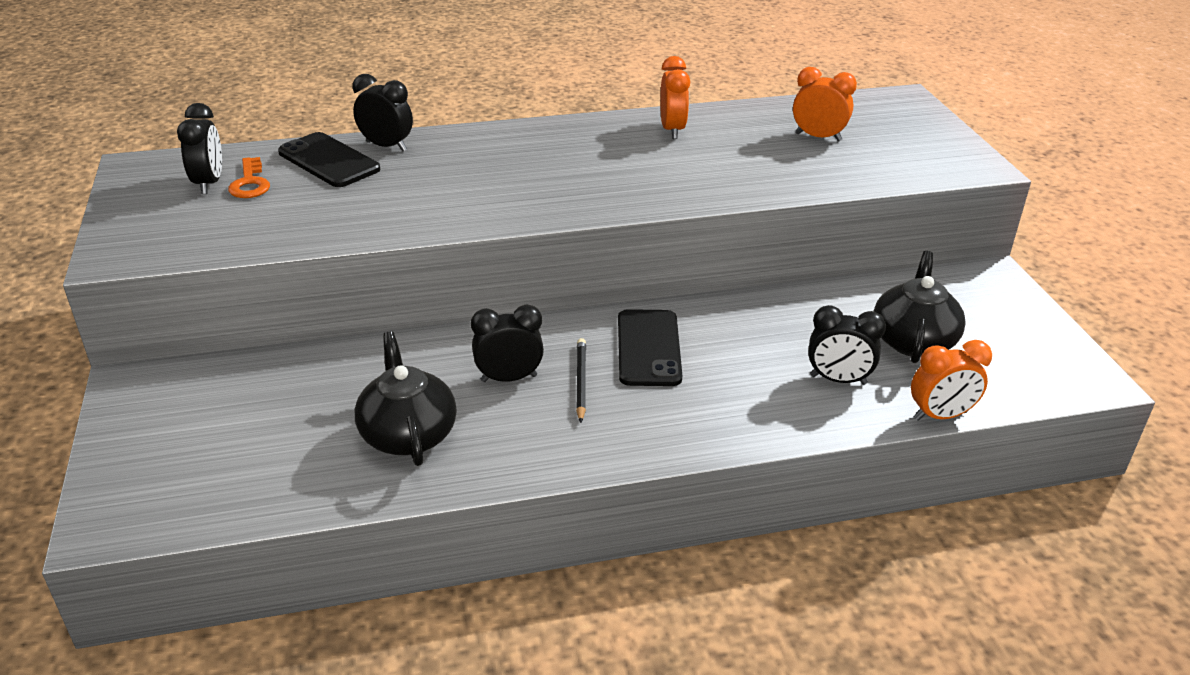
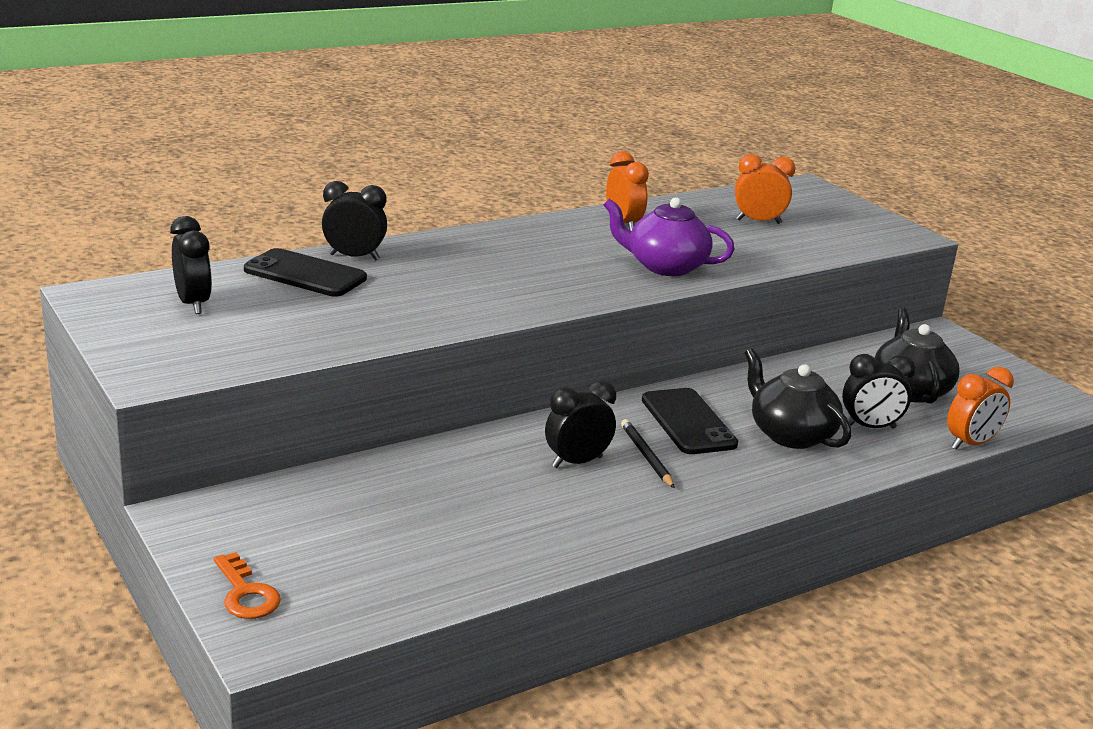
camera: 20 degrees left, 10 degrees down
(250, 183) = (238, 300): orange key -> orange key (246, 593)
(408, 434) = (515, 520): black teapot -> black teapot (790, 434)
(679, 182) = (665, 266): none -> purple teapot

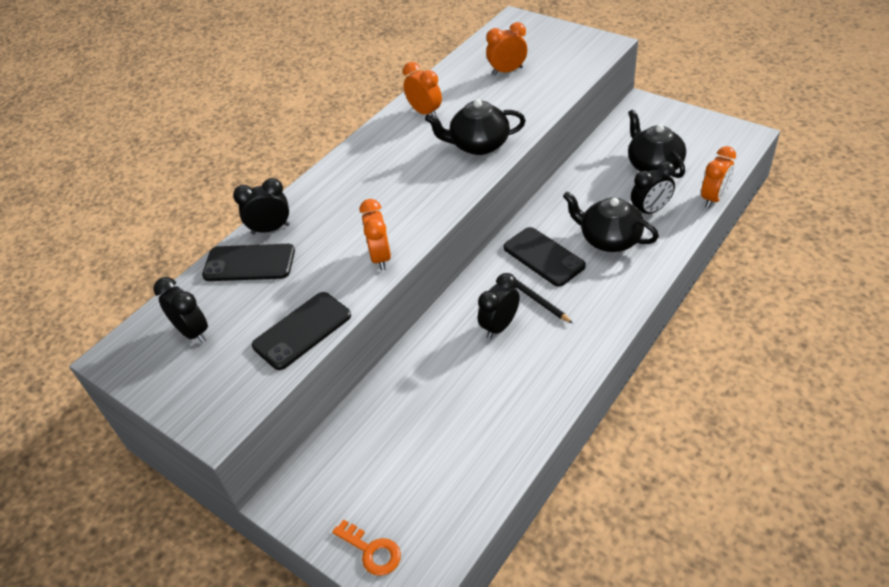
camera: 15 degrees left, 20 degrees up
(314, 340) = (302, 331): none -> black phone
(460, 315) = (380, 257): none -> orange clock
(665, 266) = (478, 145): purple teapot -> black teapot

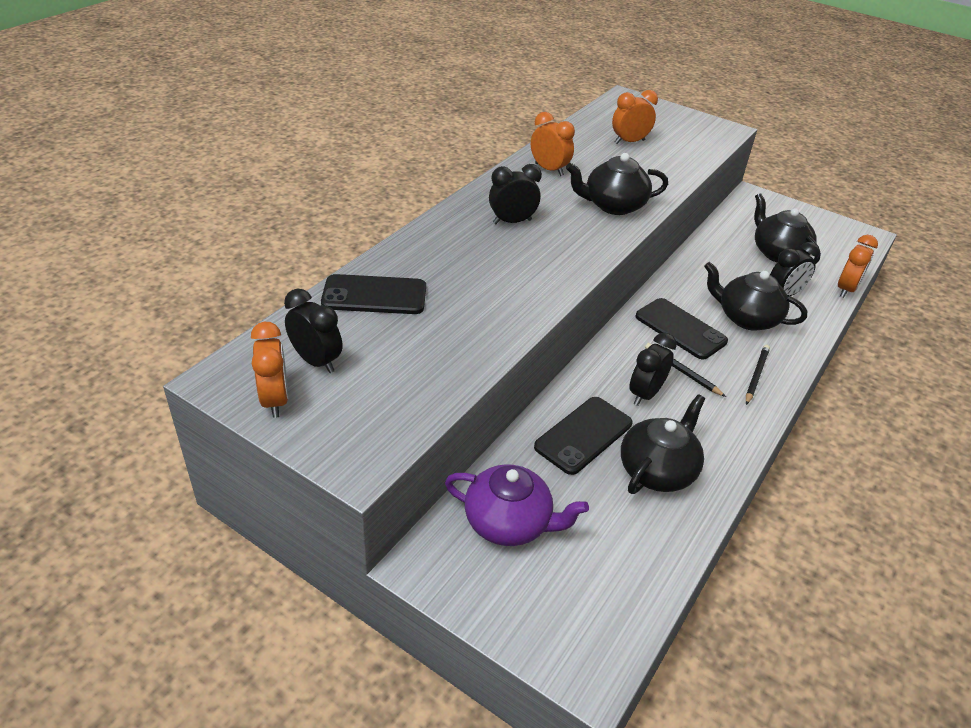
camera: 10 degrees left, 5 degrees down
(270, 229) = (394, 263): black clock -> black clock (512, 222)
(302, 331) = (448, 370): black phone -> black phone (583, 435)
(361, 458) = (509, 523): none -> purple teapot
(372, 551) = (537, 628): orange key -> none
(380, 257) = (526, 303): orange clock -> orange clock (275, 400)
(498, 400) = (657, 470): none -> black teapot
(606, 298) = (756, 375): none -> black pencil

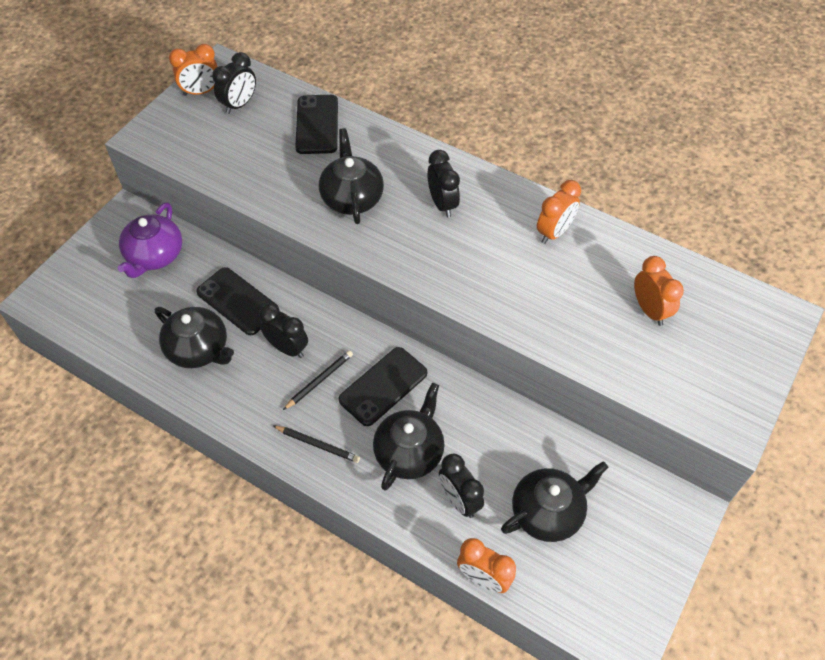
camera: 90 degrees right, 15 degrees up
(613, 205) = (492, 286): black teapot -> black teapot (352, 198)

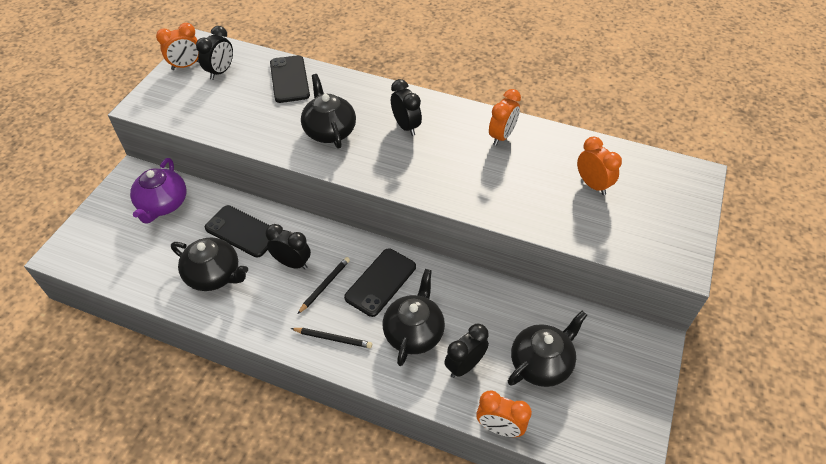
camera: 10 degrees left, 5 degrees down
(459, 500) = (464, 365): black clock -> black clock turned 90 degrees clockwise

